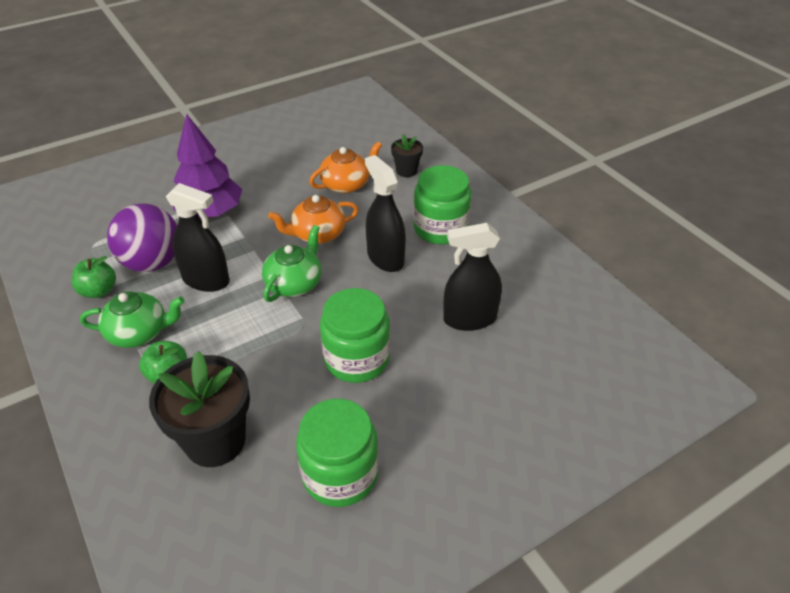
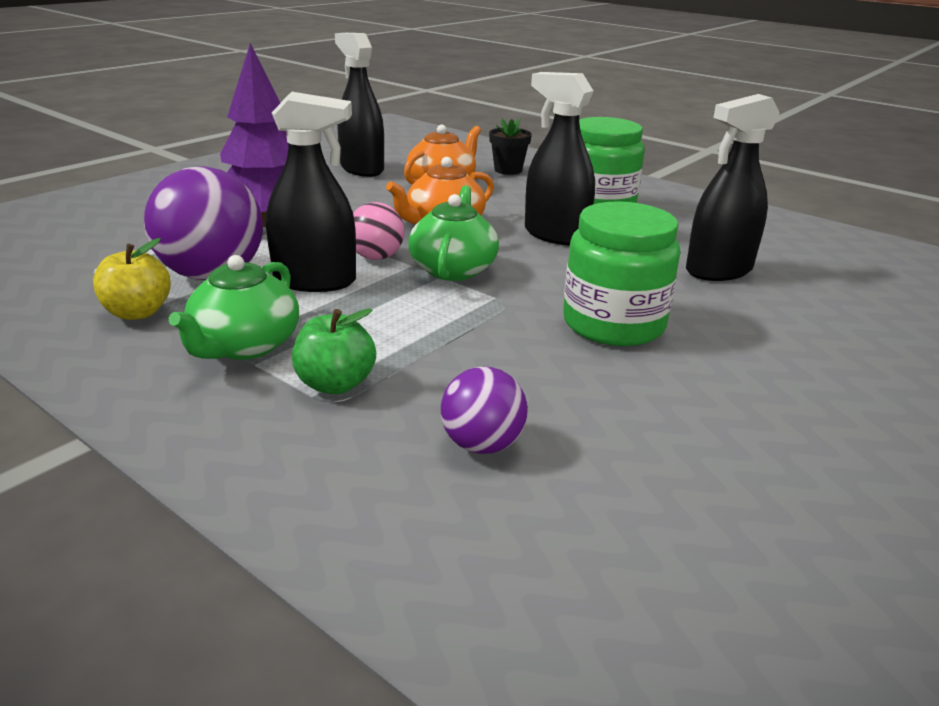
camera: 20 degrees left, 15 degrees down
(99, 291) = (137, 312): green apple -> yellow apple
(139, 332) = (244, 346): green teapot -> green teapot turned 135 degrees clockwise
(215, 441) = (482, 444): black flower pot -> purple ball
(255, 262) = (376, 257): none -> pink ball
(303, 155) = (362, 169): none -> black spray bottle
(340, 474) = (719, 444): green jar -> none

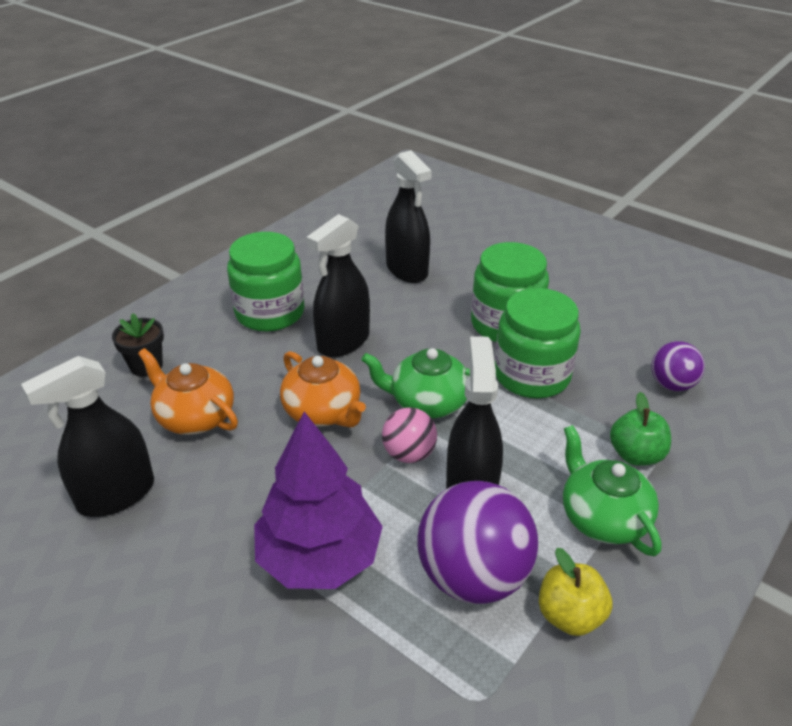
camera: 90 degrees left, 10 degrees up
(244, 346) = (602, 517): green teapot -> green teapot turned 135 degrees counterclockwise
(502, 331) = (532, 375): none -> green jar

